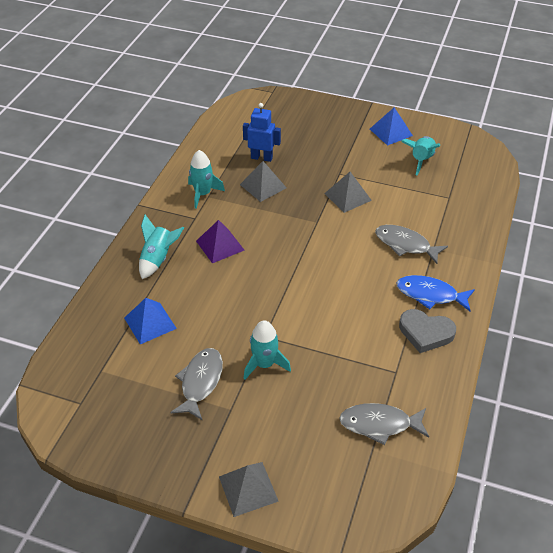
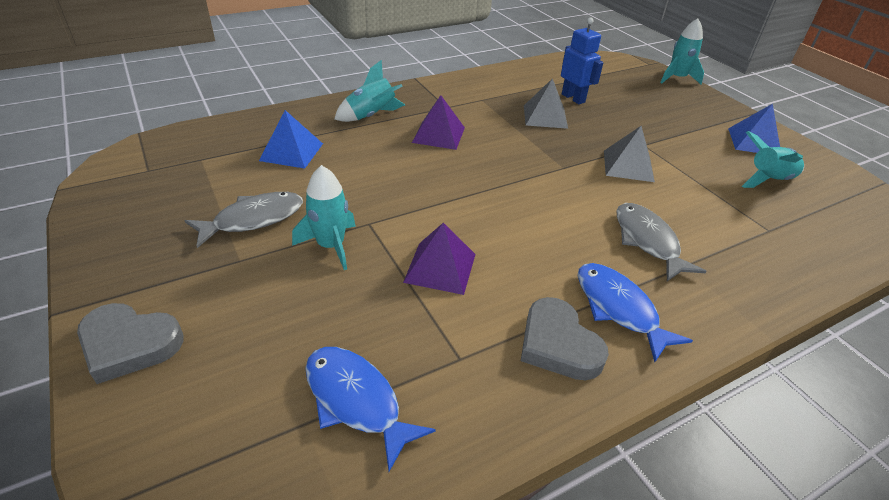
camera: 40 degrees right, 5 degrees down
(203, 194) = (479, 96): turquoise rocket -> turquoise rocket (677, 78)
(248, 489) = (129, 344): grey pyramid -> grey heart
(332, 334) = (440, 267): none -> purple pyramid
(379, 424) = (356, 401): grey fish -> blue fish

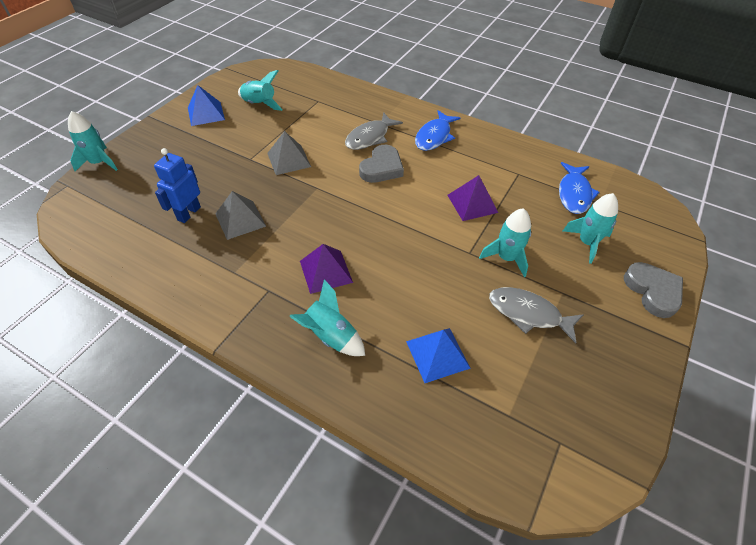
camera: 120 degrees left, 10 degrees up
(264, 337) = (587, 243): none -> turquoise rocket
(558, 344) = (477, 148): grey heart -> grey heart (382, 168)

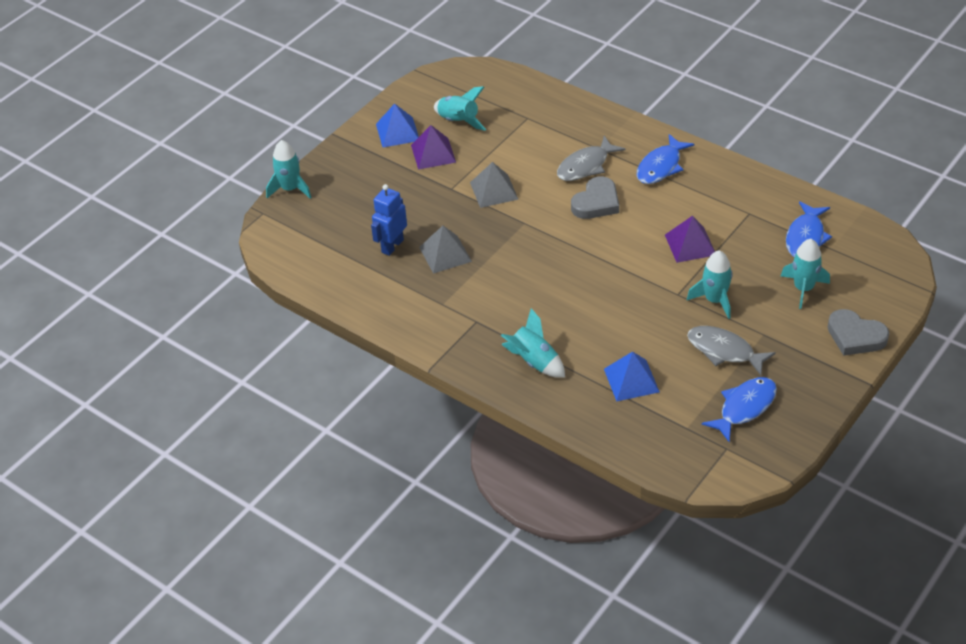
camera: 10 degrees right, 5 degrees down
(326, 271) = (531, 306): purple pyramid -> purple pyramid (433, 153)
(566, 384) = (744, 408): none -> blue fish
(653, 291) = (855, 336): grey heart -> grey heart turned 135 degrees clockwise

